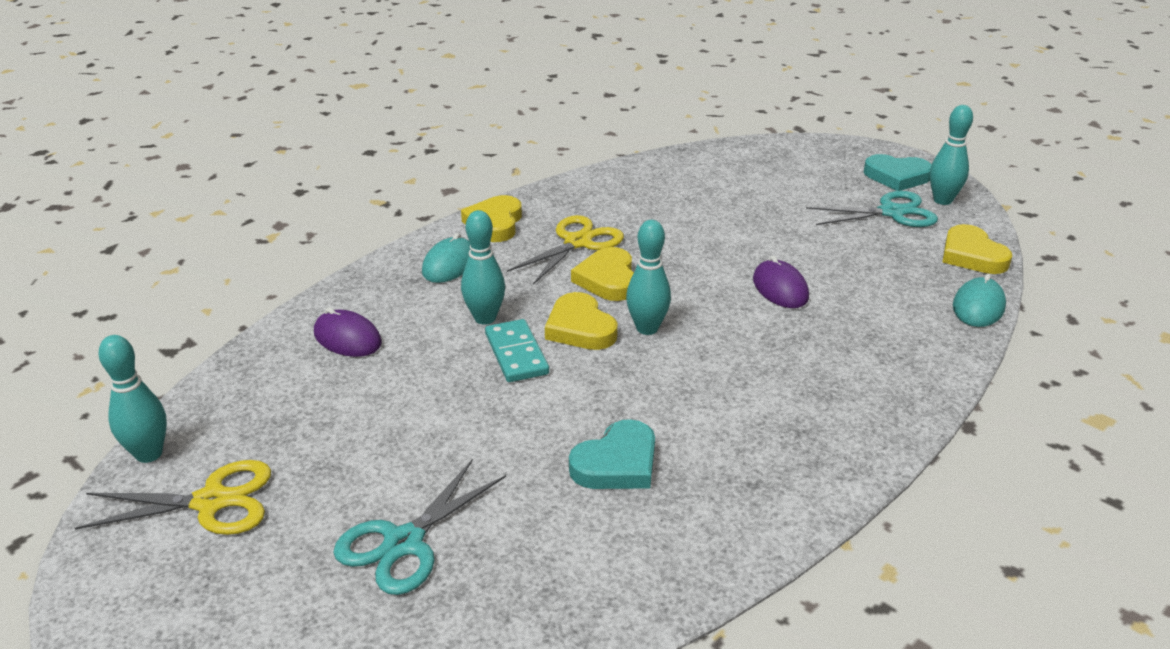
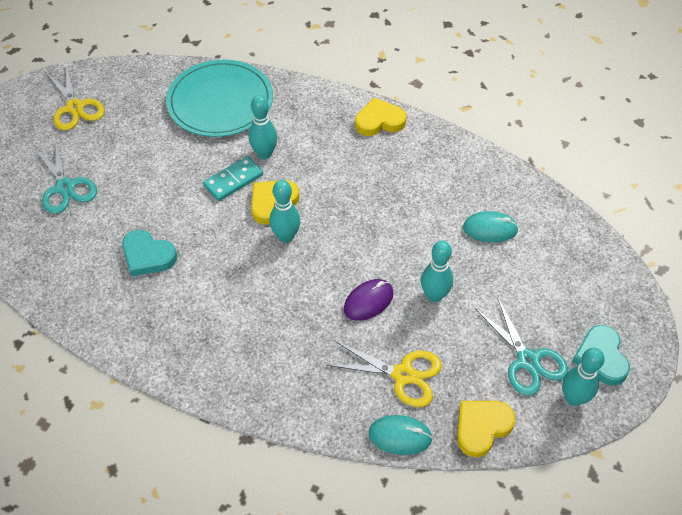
camera: 70 degrees right, 20 degrees up
(149, 454) = (101, 71): turquoise bowling pin -> turquoise bowling pin (434, 295)
(347, 338) = (220, 101): purple mouse -> turquoise plate
(404, 542) = (65, 187): turquoise scissors -> turquoise scissors turned 135 degrees counterclockwise
(449, 264) = (317, 116): turquoise mouse -> turquoise mouse (490, 229)
(578, 242) = (376, 172): yellow scissors -> yellow scissors (403, 375)
(608, 279) = (336, 201): yellow heart -> none

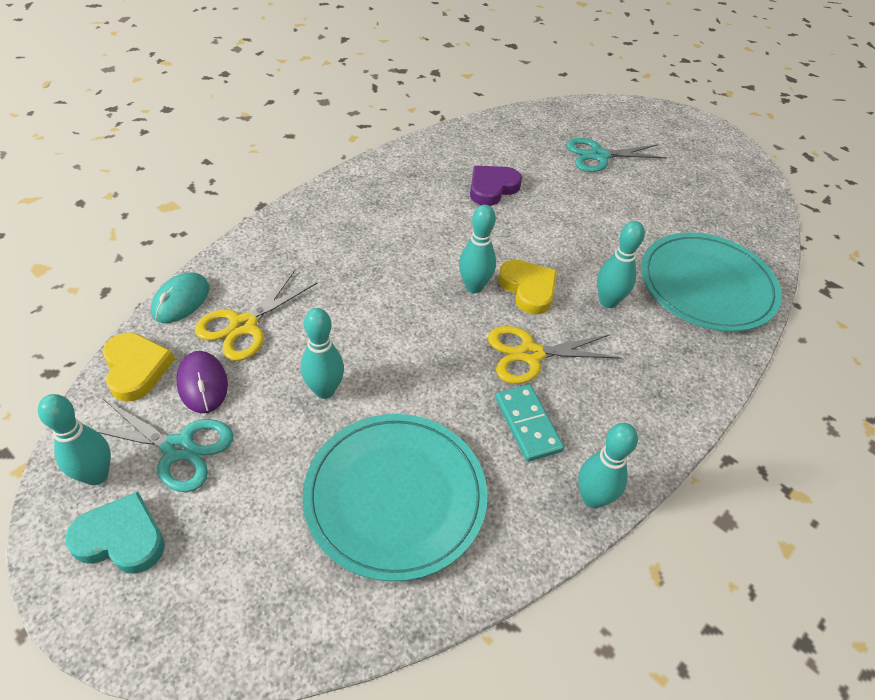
camera: 105 degrees right, 5 degrees down
(75, 108) = (711, 178): yellow scissors -> yellow scissors (530, 354)
(148, 256) = (492, 188): turquoise heart -> purple heart
(233, 180) = (573, 266): turquoise domino -> turquoise domino (528, 424)
(368, 301) = (351, 328): purple mouse -> purple mouse (202, 384)
(379, 121) = (643, 436): yellow heart -> none
(437, 138) = (592, 498): none -> turquoise bowling pin
(490, 229) = (395, 496): turquoise mouse -> turquoise plate
(527, 360) = (178, 449): turquoise scissors -> turquoise scissors turned 150 degrees counterclockwise

